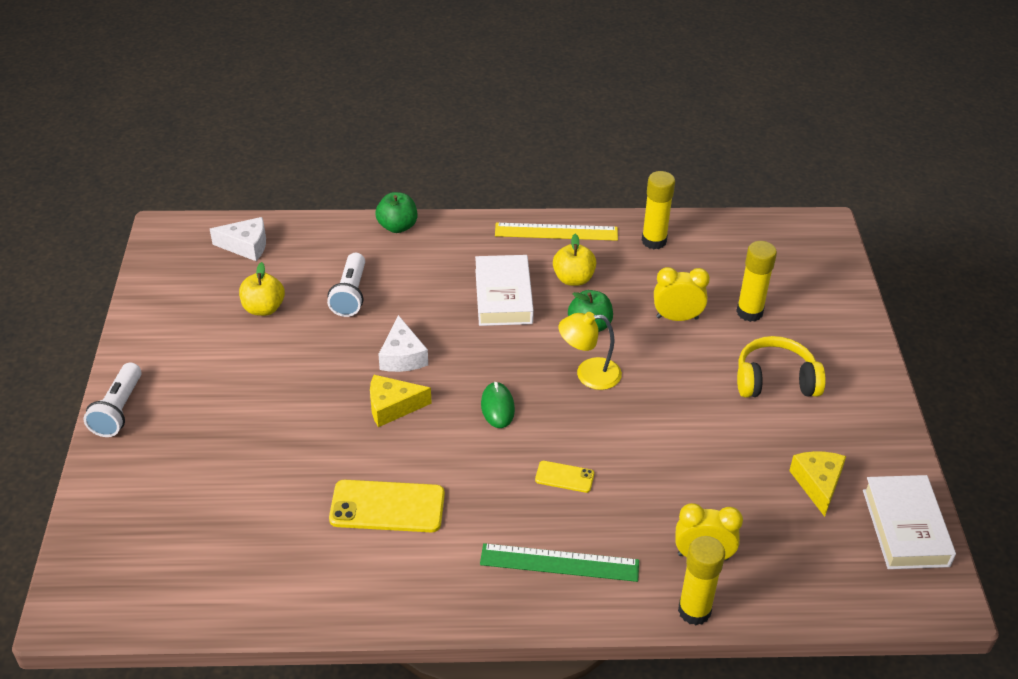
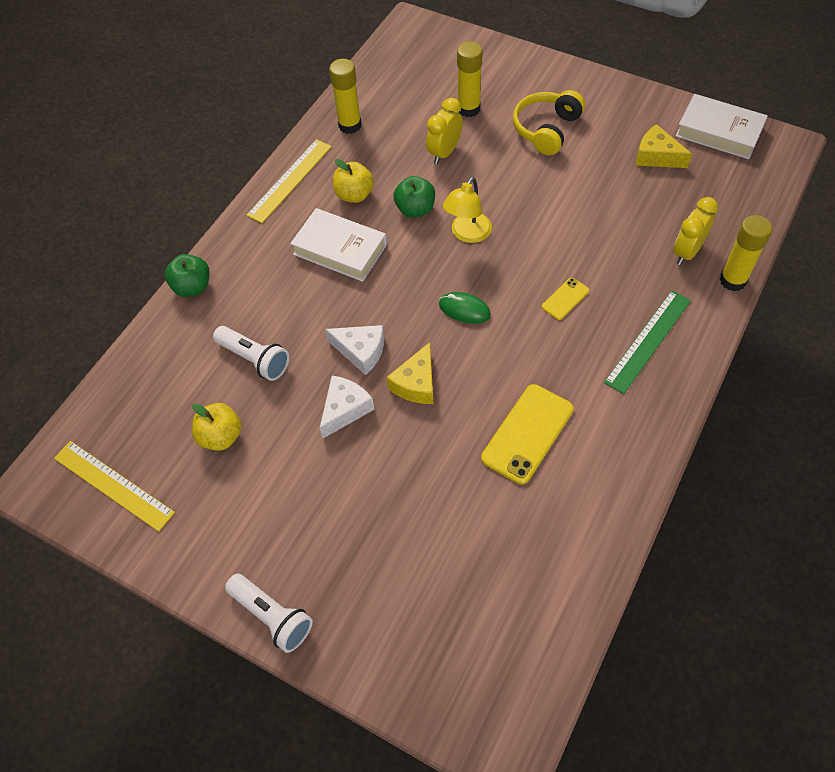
camera: 55 degrees left, 15 degrees up
(186, 270) = (113, 485): none -> yellow ruler
(246, 246) = (120, 418): white cheese -> white cheese (345, 409)

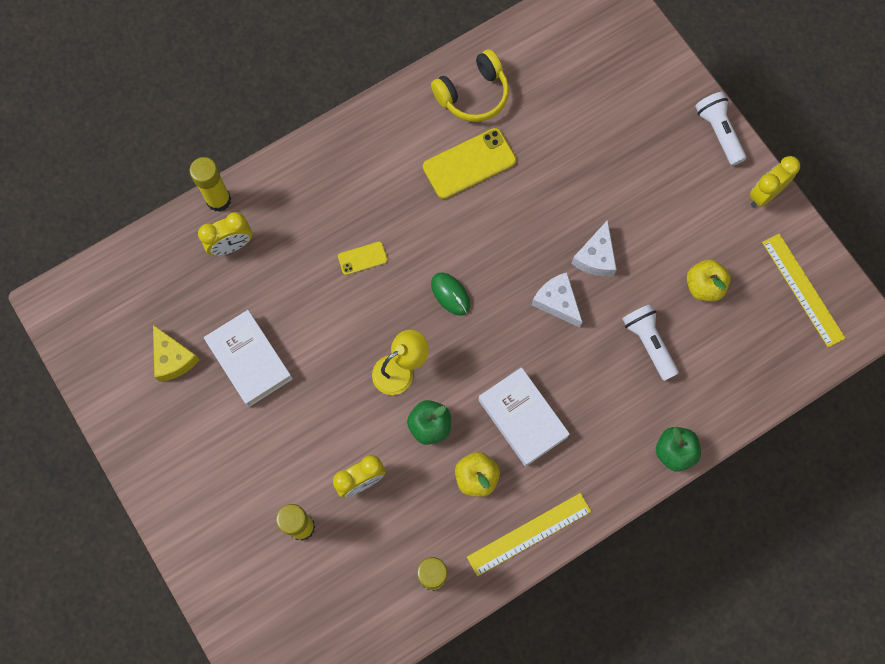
camera: 155 degrees left, 15 degrees up
(189, 568) = (764, 194): none -> yellow clock
(345, 409) = (595, 257): white cheese -> white cheese turned 45 degrees counterclockwise
(416, 383) = (528, 249): yellow cheese -> none
(546, 129) = (246, 452): yellow headphones -> yellow headphones (473, 94)
(648, 340) = (326, 187): green ruler -> none
(719, 132) = (95, 353): white book -> white book (249, 360)

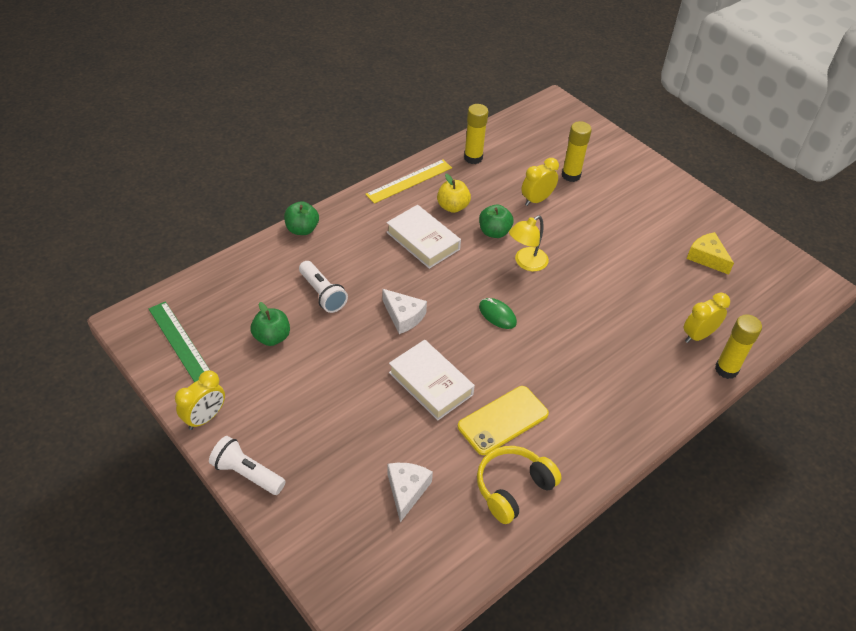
camera: 170 degrees right, 25 degrees down
(249, 360) = (647, 261): white book -> white book (430, 383)
(362, 258) = (581, 335): yellow phone -> none
(595, 257) = (371, 352): white cheese -> white cheese (407, 490)
(704, 286) = (272, 337): yellow apple -> green apple
(718, 132) = (247, 473): white flashlight -> white flashlight turned 150 degrees clockwise
(802, 290) = (180, 341): yellow ruler -> green ruler

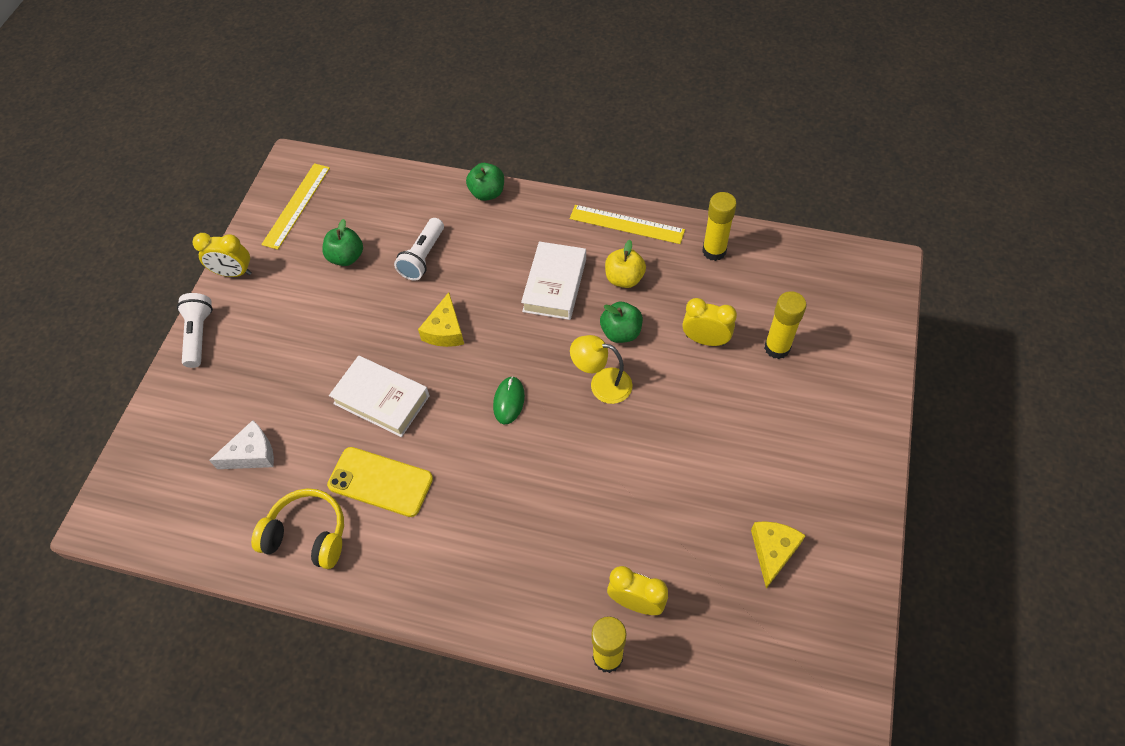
camera: 60 degrees right, 10 degrees up
(180, 341) = (297, 205): green ruler -> yellow ruler
(403, 316) = (445, 330): white cheese -> yellow cheese
(430, 383) = (381, 399): white book -> white book turned 75 degrees counterclockwise

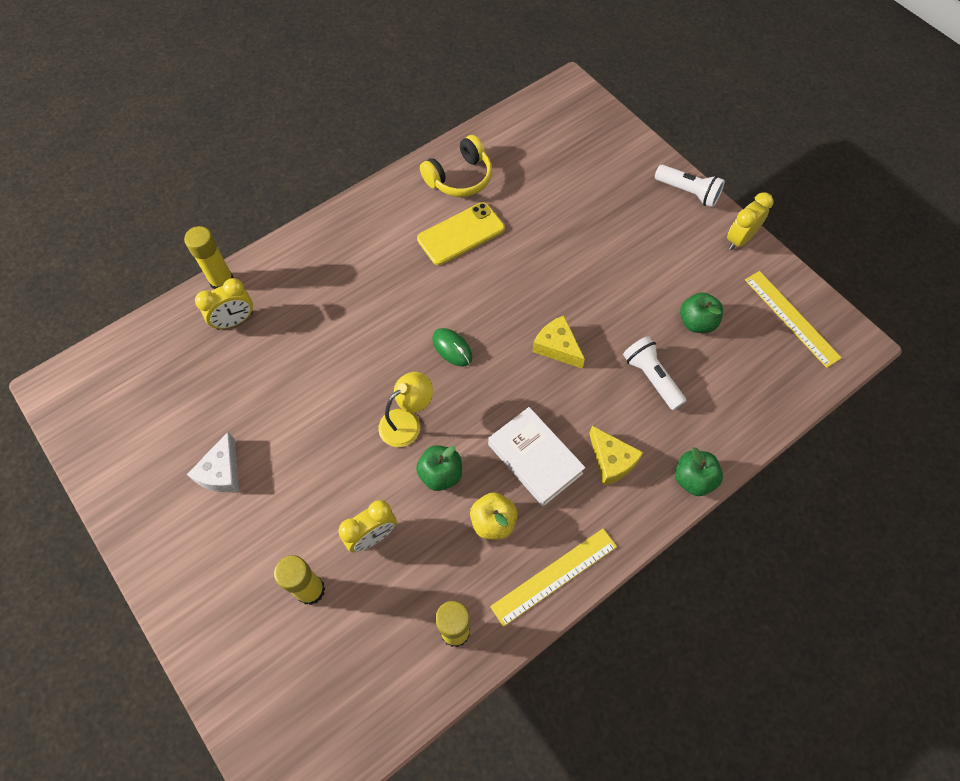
camera: 125 degrees right, 5 degrees up
(252, 454) = (550, 177): white cheese -> white cheese (221, 472)
(381, 399) = (528, 270): white book -> none
(773, 551) = (175, 430): yellow cheese -> yellow cheese (611, 461)

